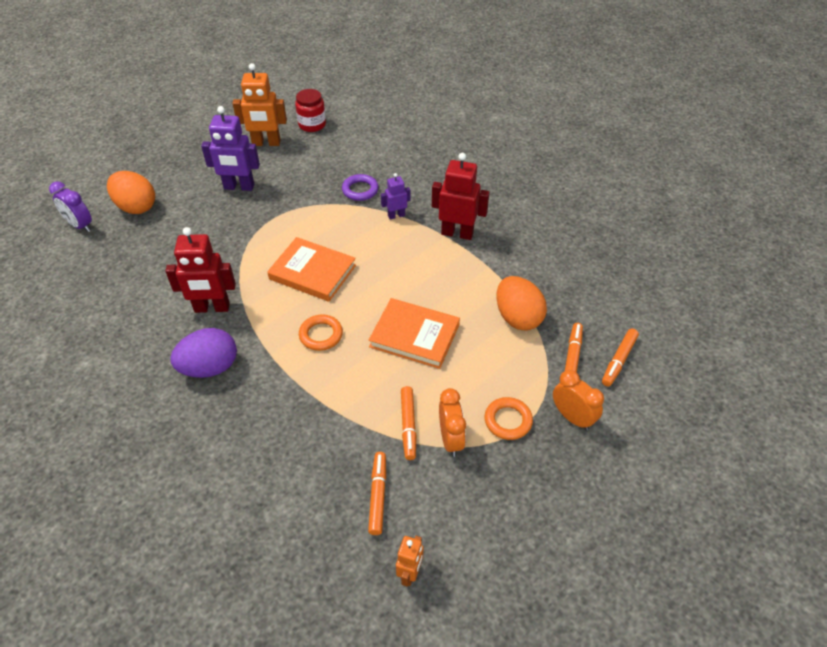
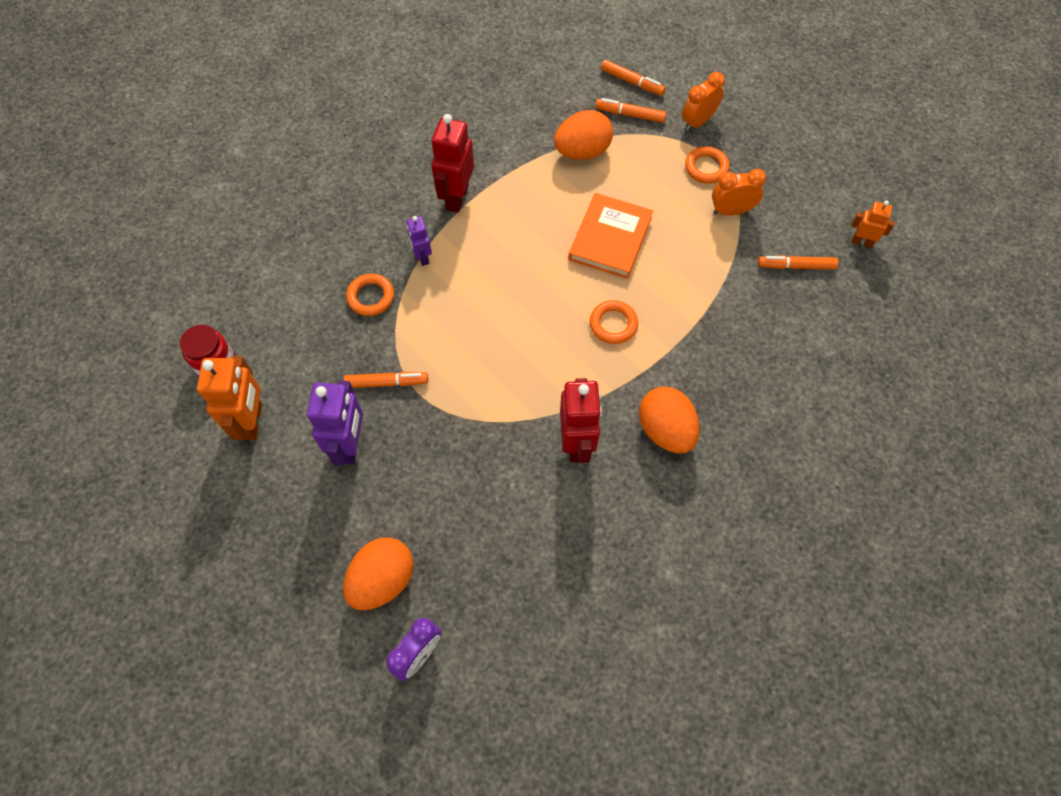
camera: 90 degrees left, 15 degrees up
(210, 367) = (665, 430): purple egg -> orange egg
(312, 272) = (517, 340): orange book -> none
(360, 190) = (371, 297): purple ring -> orange ring
(408, 425) = (720, 243): orange marker -> orange marker (387, 382)

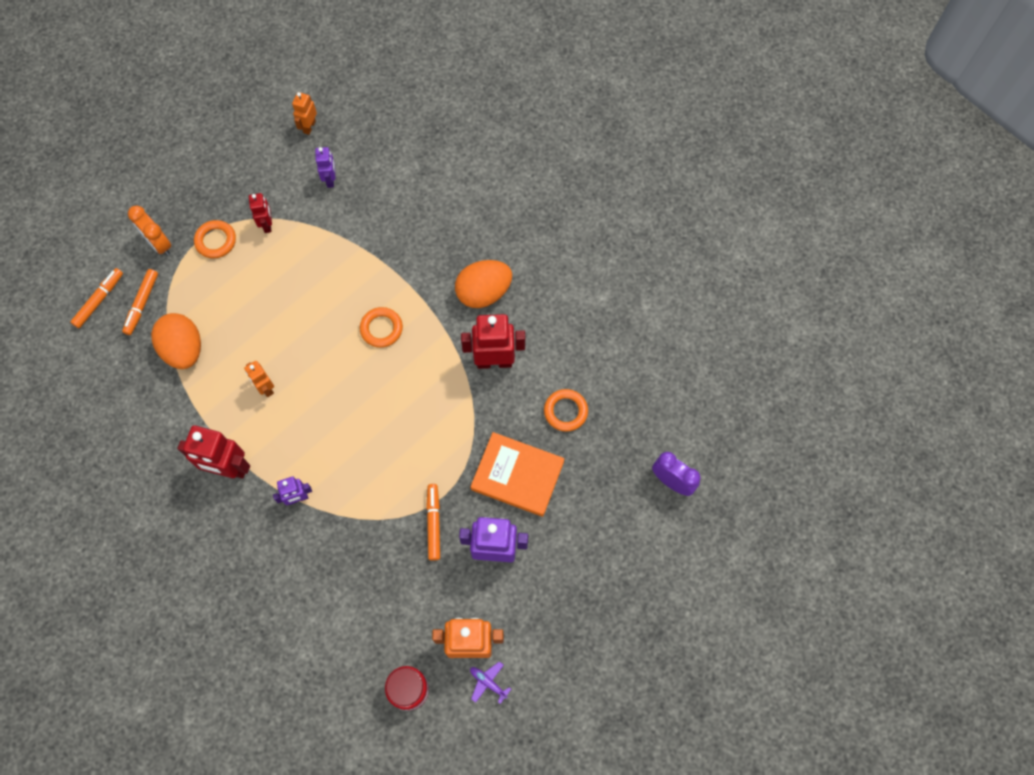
camera: 90 degrees left, 5 degrees up
(210, 439) = (488, 682): none -> purple plane
(371, 297) = (341, 545): orange ring -> orange ring (565, 411)
(383, 580) = (614, 514): orange egg -> none
(542, 222) = (266, 388): none -> orange robot
(610, 238) = (289, 328): orange book -> orange book (517, 475)
(731, 211) = (267, 224): orange clock -> red robot
(796, 266) = (330, 179): orange marker -> purple robot

